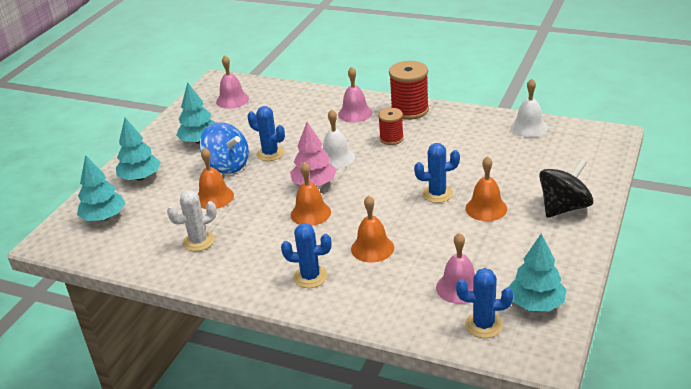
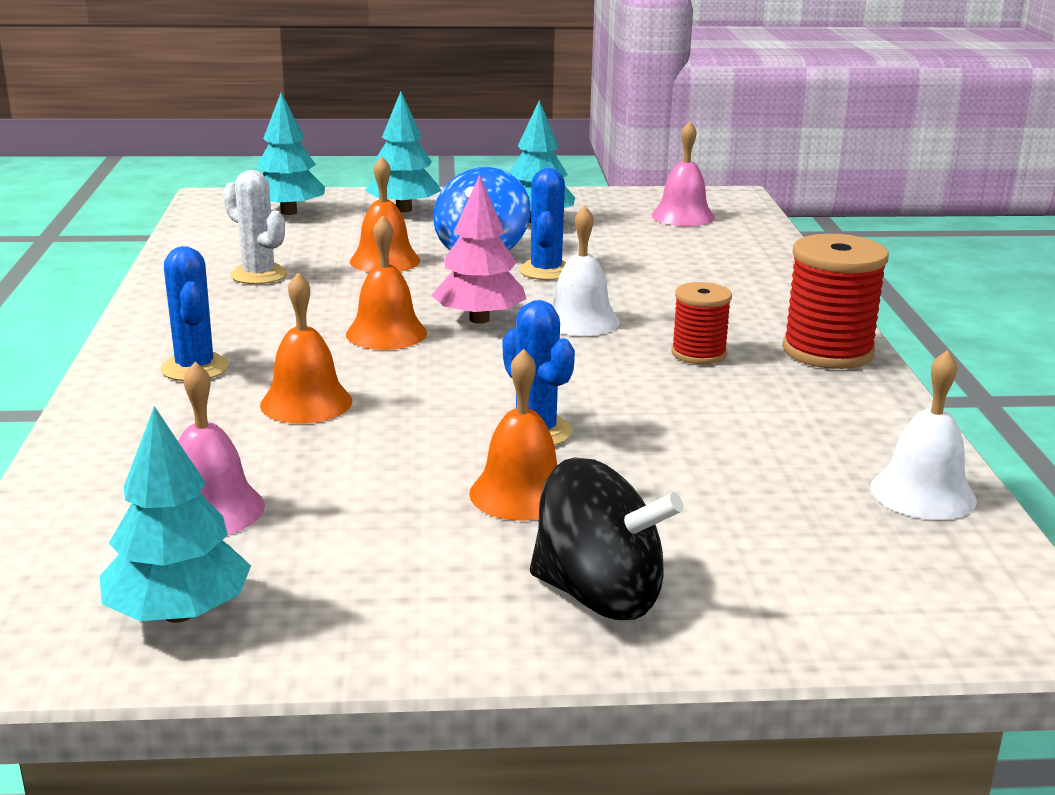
camera: 60 degrees right, 10 degrees down
(355, 113) = (753, 307): pink bell -> none
(483, 325) = (86, 558): blue cactus -> none

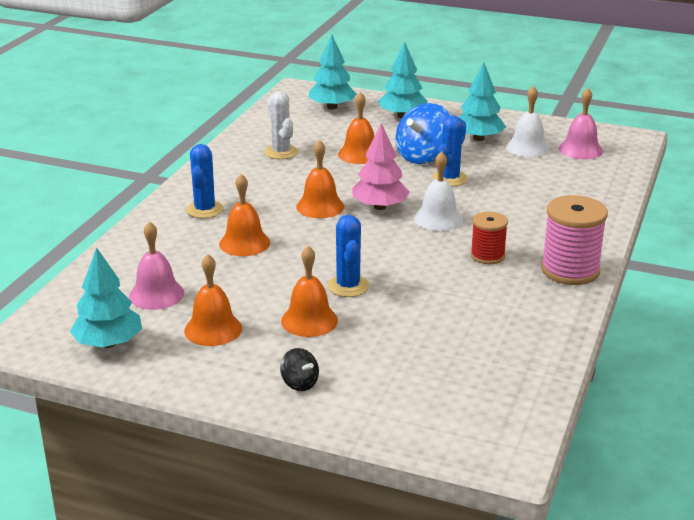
camera: 25 degrees right, 5 degrees up
(365, 543) = (213, 329): none -> orange bell
(599, 595) = (299, 383): black spinning top -> black spinning top, size x0.49
(827, 351) = (570, 270): red spool -> pink spool
(923, 493) = (527, 372): white bell -> white bell (527, 148)

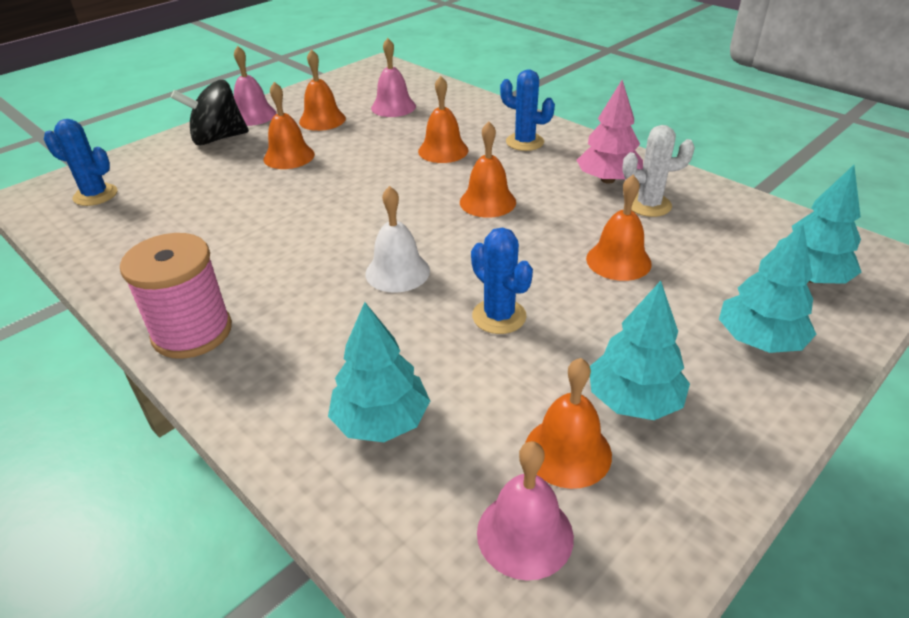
camera: 115 degrees right, 10 degrees up
(108, 343) = (346, 87): turquoise tree -> turquoise tree (381, 421)
(225, 383) = (253, 115): none -> pink bell
(299, 383) = (218, 138): black spinning top -> black spinning top, size x2.04
(348, 286) = (319, 183): blue cactus -> blue cactus (95, 195)
(380, 207) = (458, 239): pink tree -> pink tree (607, 180)
(423, 156) = (585, 314): blue spinning top -> none
(487, 256) = (285, 280): red spool -> none
(527, 148) = (567, 451): white bell -> orange bell

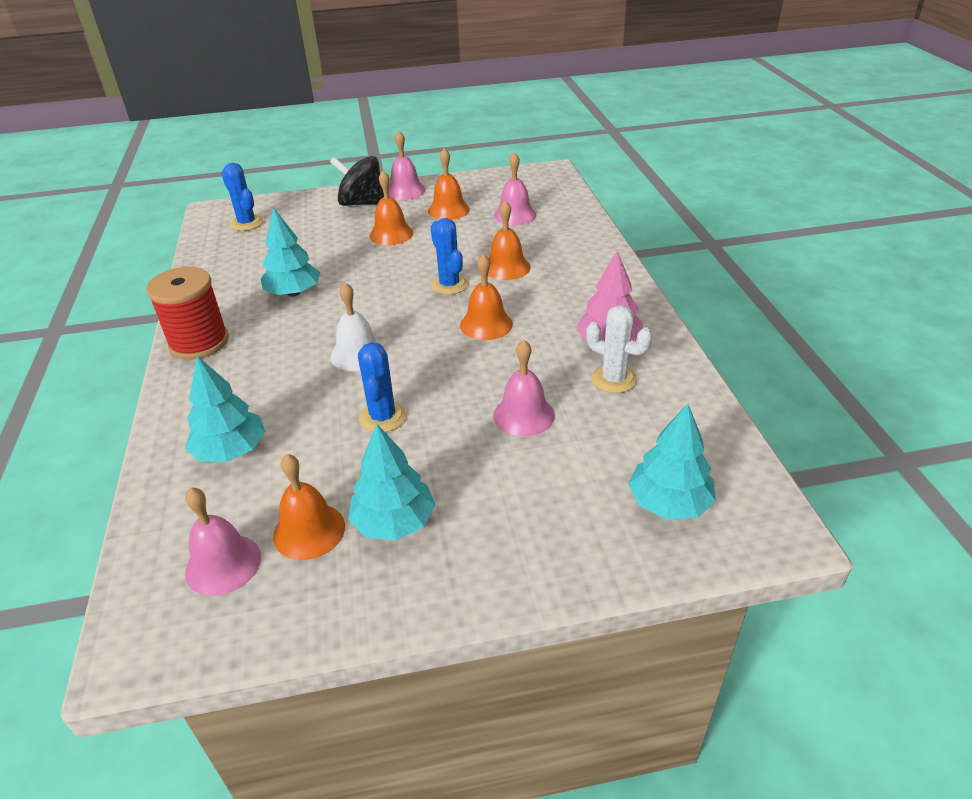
camera: 35 degrees right, 0 degrees up
(192, 332) = (199, 342): pink spool -> red spool
(524, 142) = (582, 282): blue cactus -> blue cactus (449, 285)
(618, 261) = (524, 415): orange bell -> pink bell
(759, 340) = (548, 530): turquoise tree -> turquoise tree (293, 293)

